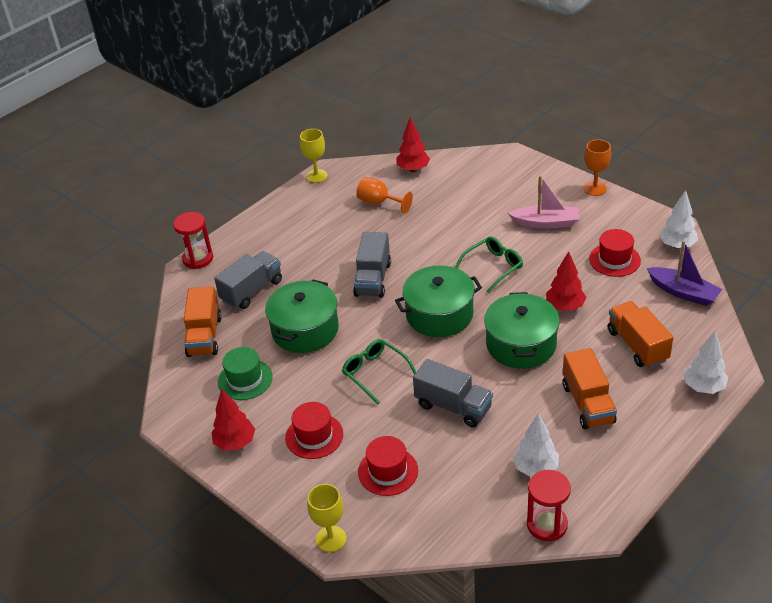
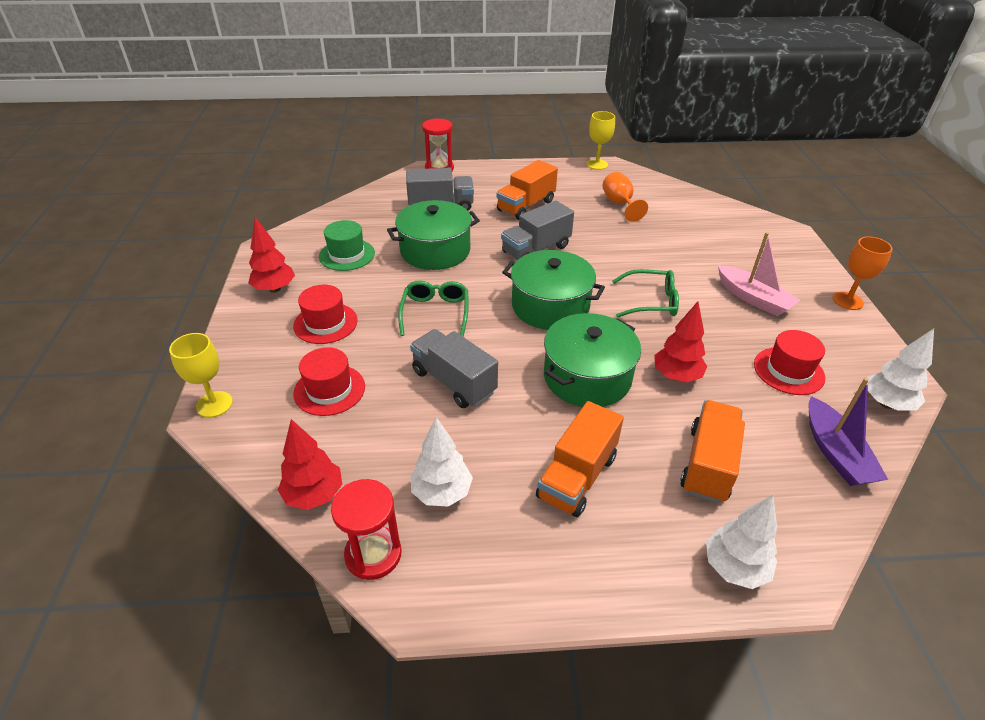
camera: 40 degrees right, 0 degrees up
(204, 336) = (368, 213): orange truck -> orange truck (526, 206)
(413, 169) = (682, 197): red tree -> red tree (314, 495)
(453, 406) = (454, 382): grey truck -> grey truck turned 150 degrees clockwise

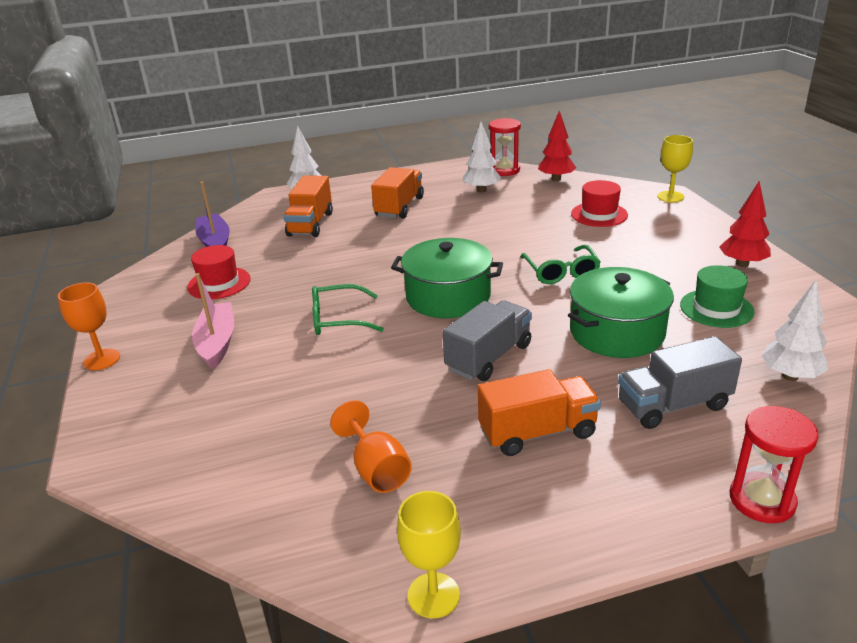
camera: 170 degrees right, 10 degrees down
(325, 323) = (654, 248): red hat -> none
(454, 382) = (508, 232): grey truck -> none
(526, 206) = (537, 432): orange truck -> orange truck turned 45 degrees clockwise
(587, 377) = (400, 252): green pot -> none
(676, 376) = (323, 264): red tree -> none
(753, 298) = (217, 342): pink boat -> pink boat turned 45 degrees clockwise
(886, 403) = (148, 275): white tree -> white tree (790, 376)

